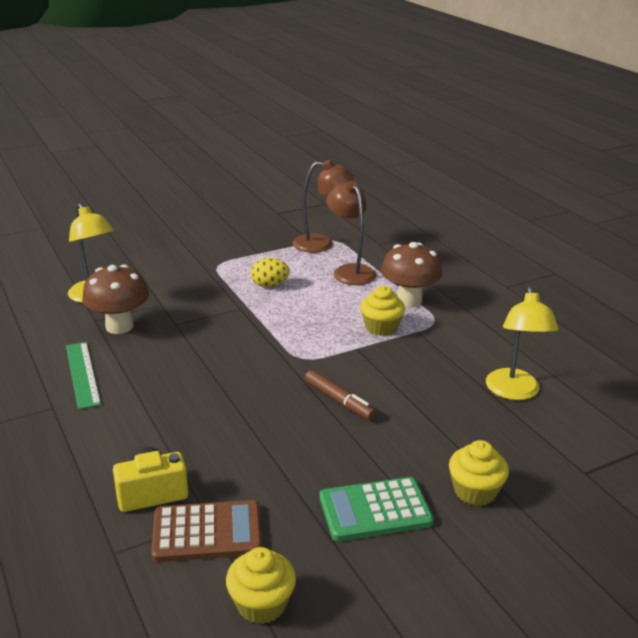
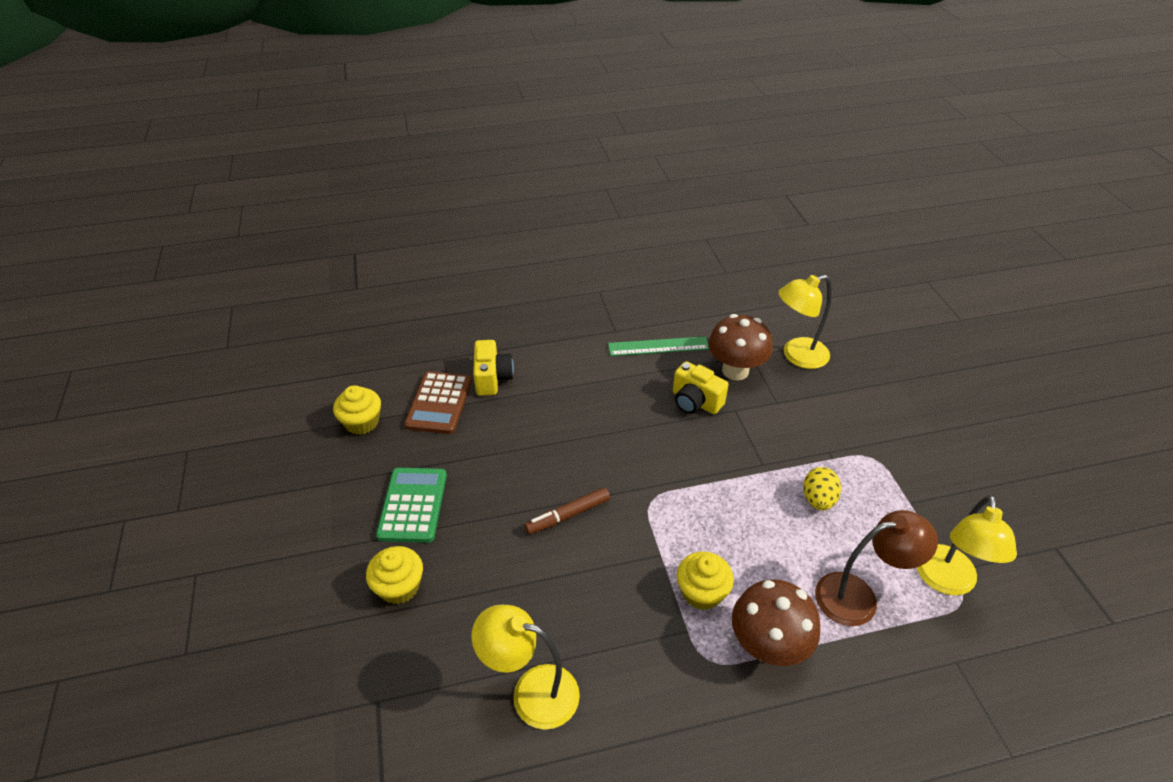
camera: 105 degrees right, 15 degrees up
(169, 345) = (695, 402): none -> yellow camera
(321, 244) = (946, 581): brown lamp -> yellow lamp

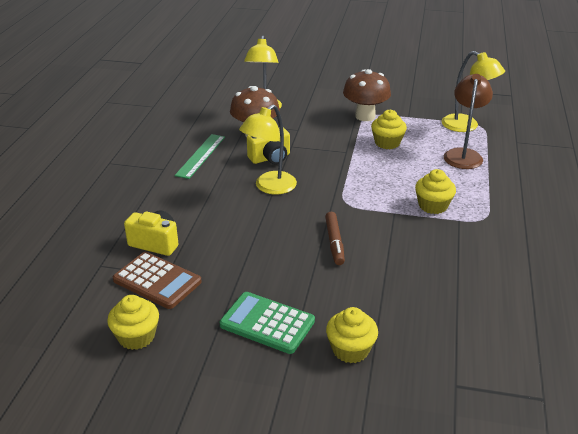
camera: 65 degrees left, 10 degrees down
(532, 692) = (478, 299): yellow lamp -> yellow lamp (269, 187)
(767, 646) = (482, 195): brown mushroom -> brown mushroom (365, 116)
(818, 499) = (387, 143): yellow egg -> yellow cupcake

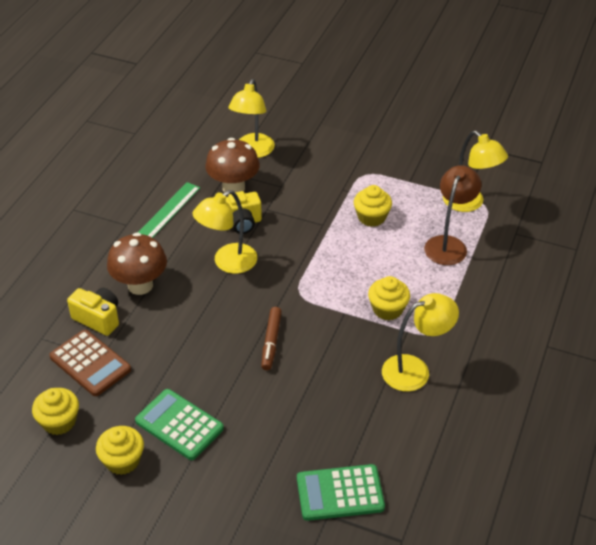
camera: 10 degrees right, 10 degrees up
(350, 349) = (246, 464): yellow cupcake -> yellow cupcake (122, 460)
(365, 116) = (361, 175): brown mushroom -> brown mushroom (140, 285)
(459, 363) = (340, 493): none -> green calculator
(481, 249) = (415, 370): none -> yellow lamp

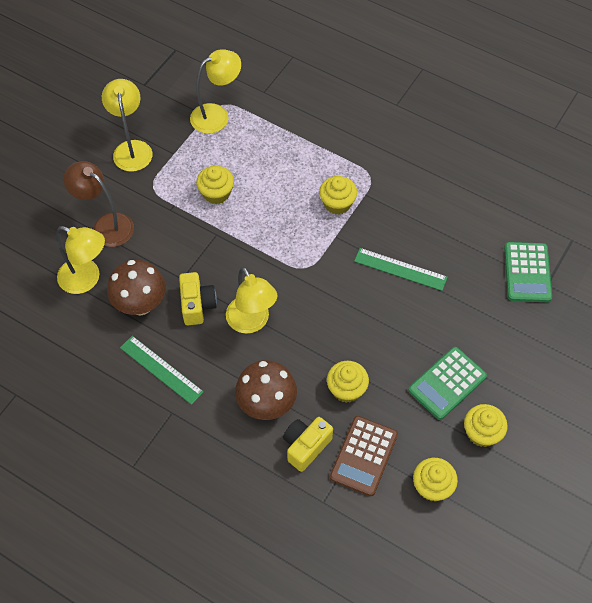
camera: 80 degrees left, 15 degrees up
(90, 363) = (364, 456): brown calculator -> brown calculator turned 150 degrees clockwise
(163, 342) = (346, 389): none -> yellow cupcake
(271, 342) = (361, 299): brown marker -> none
(316, 371) = (400, 269): none -> green ruler
(415, 370) = (409, 197): yellow lamp -> yellow lamp (132, 149)
(448, 244) = (266, 142): brown lamp -> brown lamp (106, 225)

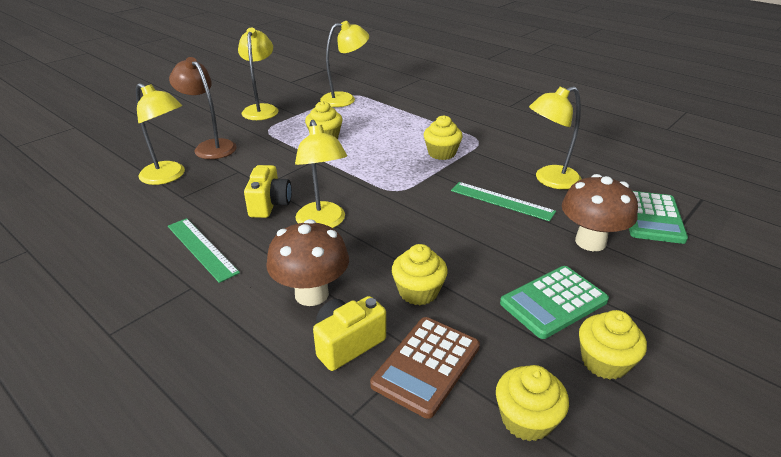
camera: 10 degrees right, 25 degrees down
(140, 304) = (211, 198): brown mushroom -> brown mushroom (590, 242)
(441, 232) = (549, 180): none -> yellow lamp

